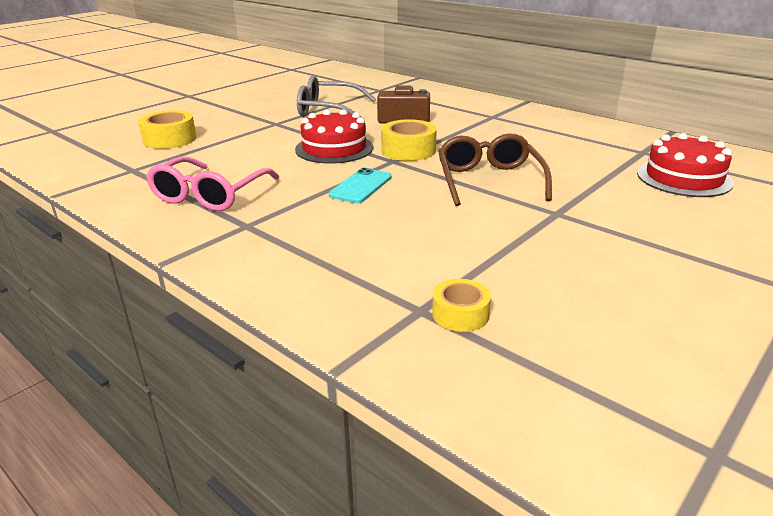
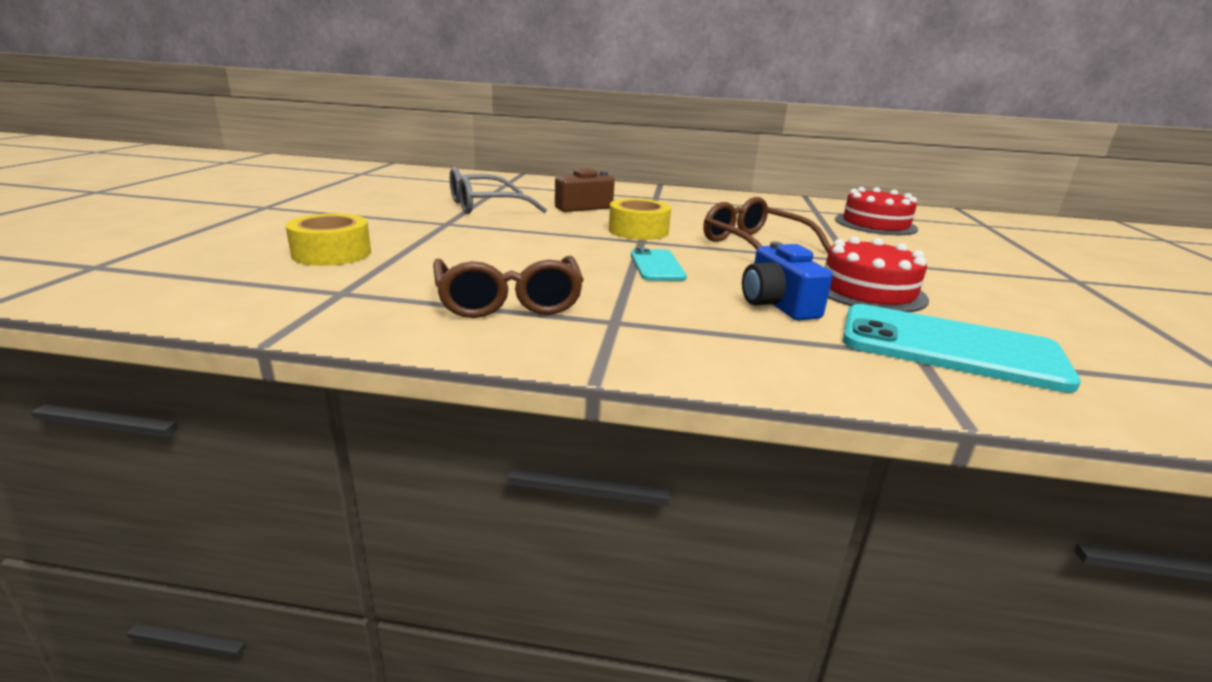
camera: 35 degrees left, 5 degrees down
(209, 195) = (509, 301): pink glasses -> brown glasses
(334, 148) = (561, 238): red cake -> red cake (868, 291)
(390, 240) = (777, 304): none -> blue camera
(460, 314) = (949, 348): yellow tape -> turquoise phone

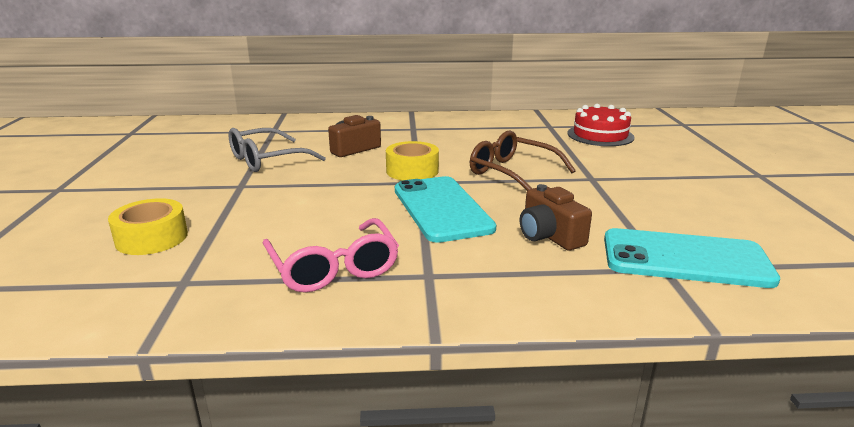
camera: 10 degrees left, 0 degrees up
(509, 301) = (334, 268): brown glasses -> pink glasses
(657, 266) = (441, 209): turquoise phone -> turquoise phone, size x1.85
(777, 304) = (549, 236): blue camera -> brown camera
(868, 291) = (613, 210): red cake -> none

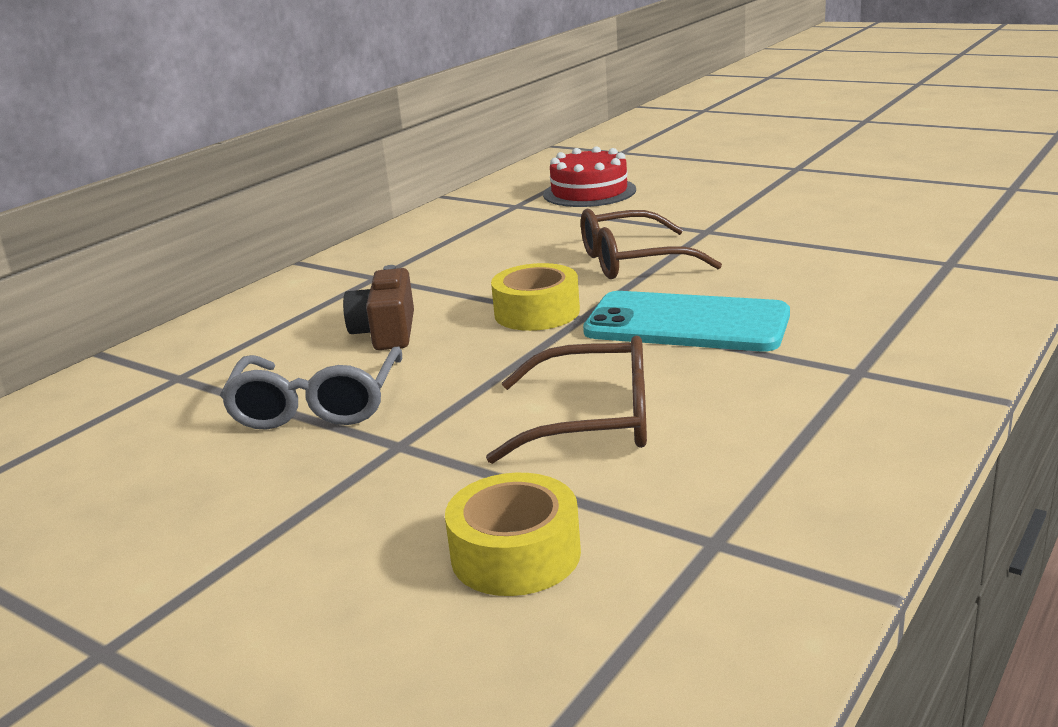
camera: 50 degrees left, 0 degrees up
(296, 218) = (594, 421): none -> brown glasses
(334, 268) = (783, 423): pink glasses -> none
(549, 236) = (827, 289): brown camera -> none
(685, 259) = (939, 250): turquoise phone -> none

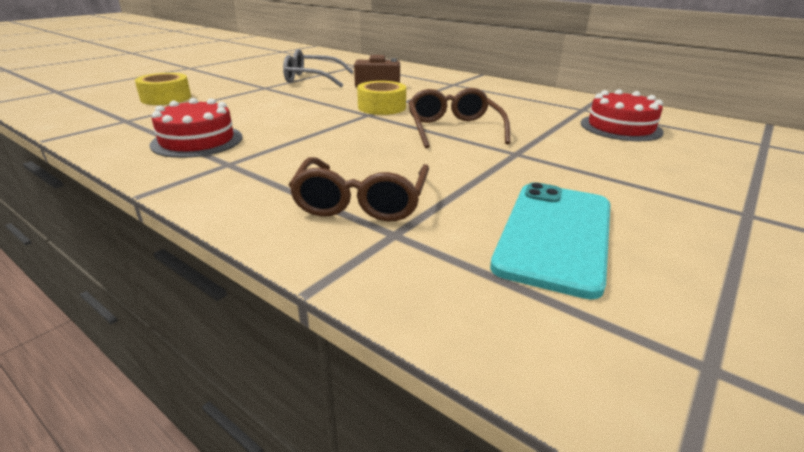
camera: 90 degrees right, 5 degrees up
(594, 421) = (246, 111): brown glasses -> brown glasses (361, 202)
(686, 324) = (338, 133): turquoise phone -> turquoise phone (555, 235)
(786, 420) = (197, 141): none -> red cake

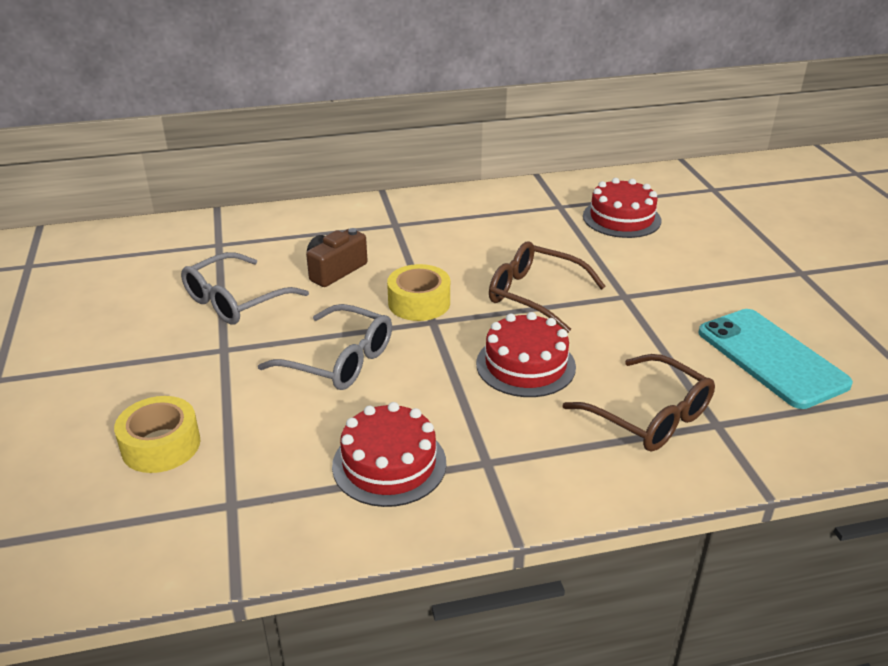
camera: 50 degrees left, 5 degrees up
(289, 107) = (340, 361): none -> grey glasses
(362, 147) = (525, 365): none -> red cake

